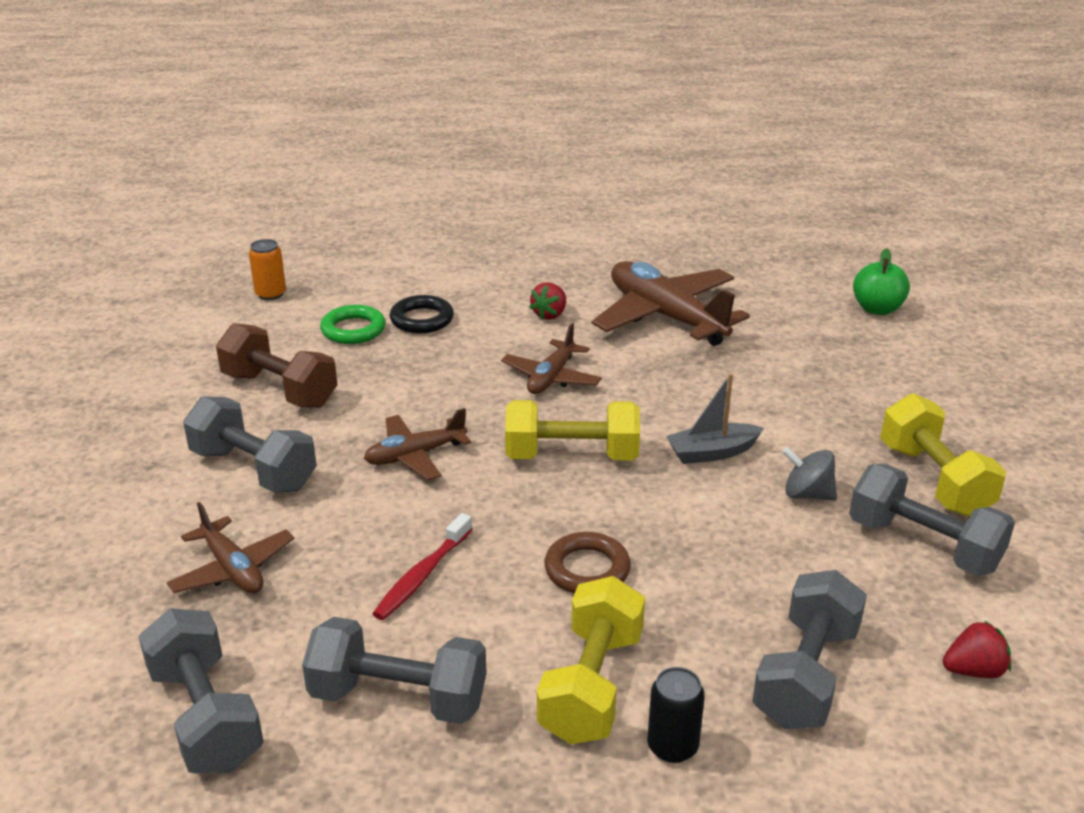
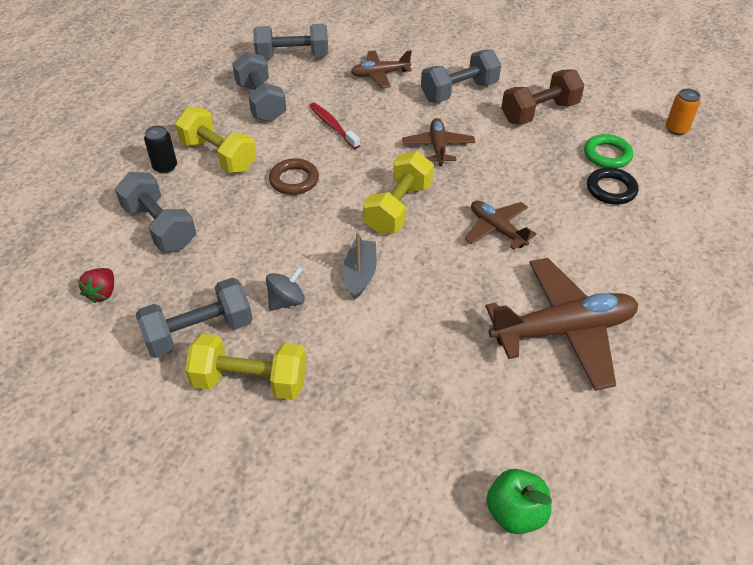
camera: 115 degrees right, 15 degrees up
(398, 698) = (261, 102): grey dumbbell -> grey dumbbell turned 60 degrees counterclockwise
(549, 314) = (594, 259): red strawberry -> none

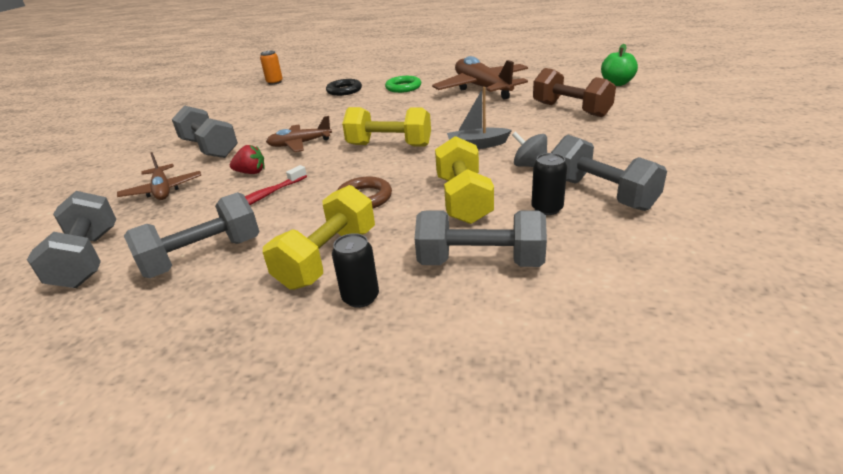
camera: 100 degrees left, 15 degrees down
(102, 293) = (612, 267): red strawberry -> red strawberry (251, 172)
(160, 227) = (480, 262): grey dumbbell -> grey dumbbell turned 60 degrees clockwise
(201, 285) = (547, 208): none -> black can
(250, 381) = (623, 160): yellow dumbbell -> yellow dumbbell (463, 199)
(497, 229) = (399, 112): brown plane -> none
(539, 112) = (249, 117): brown dumbbell -> brown dumbbell (571, 109)
(607, 155) = (305, 94): green ring -> green ring (403, 87)

